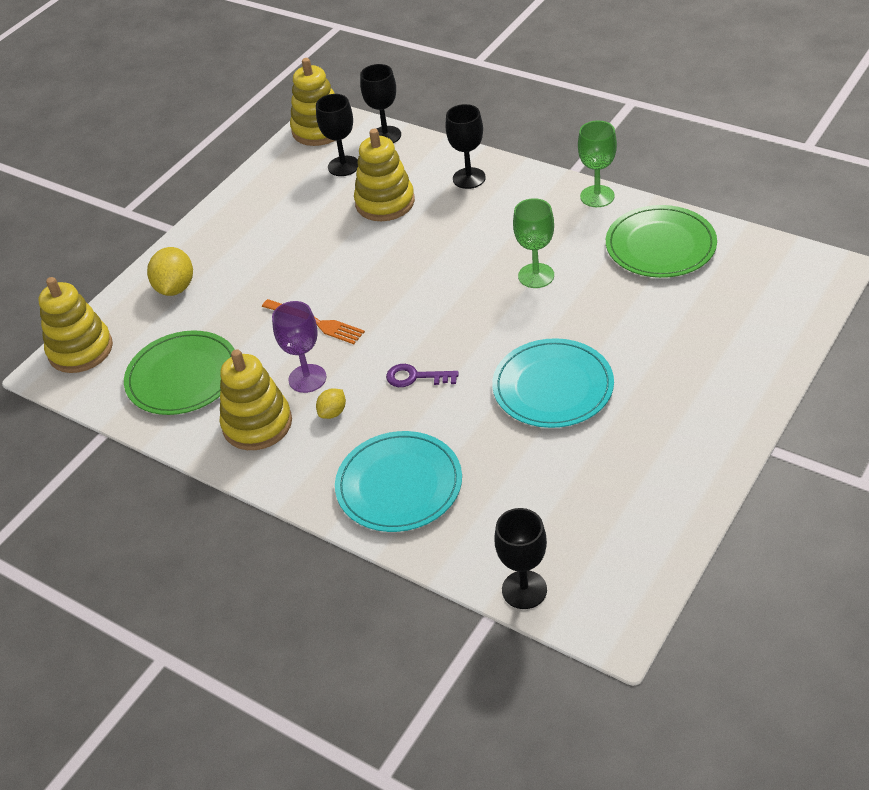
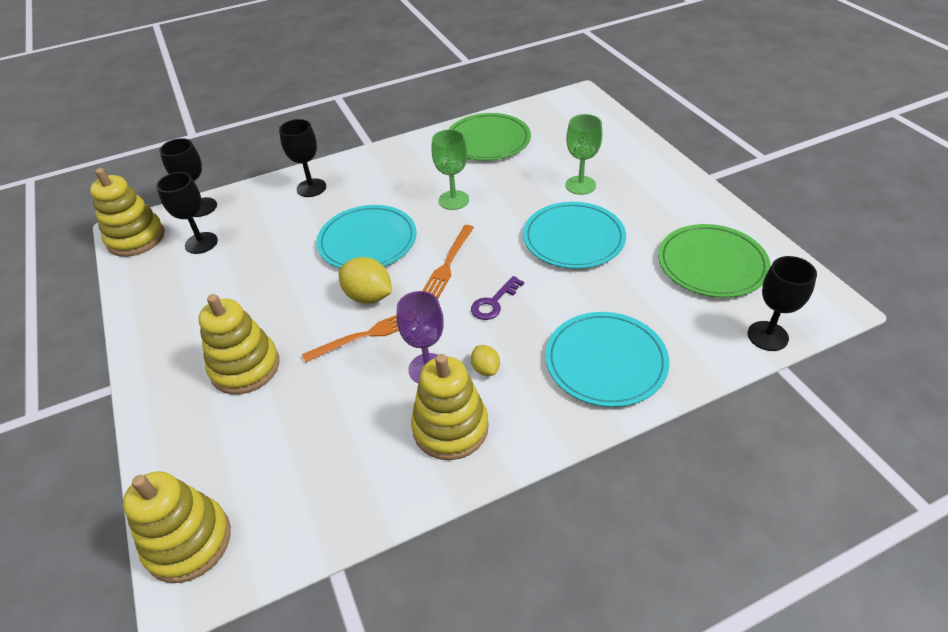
camera: 60 degrees left, 0 degrees up
(175, 288) = (200, 417): yellow lemon -> yellow lemon (368, 296)
(183, 376) = (329, 461): green plate -> green plate (712, 264)
(385, 203) = (277, 238): yellow stacking toy -> yellow stacking toy (245, 367)
(428, 255) = (367, 241): none -> turquoise plate
(442, 321) = (448, 263): none -> orange fork
(597, 196) = (409, 144): green goblet -> green goblet (580, 185)

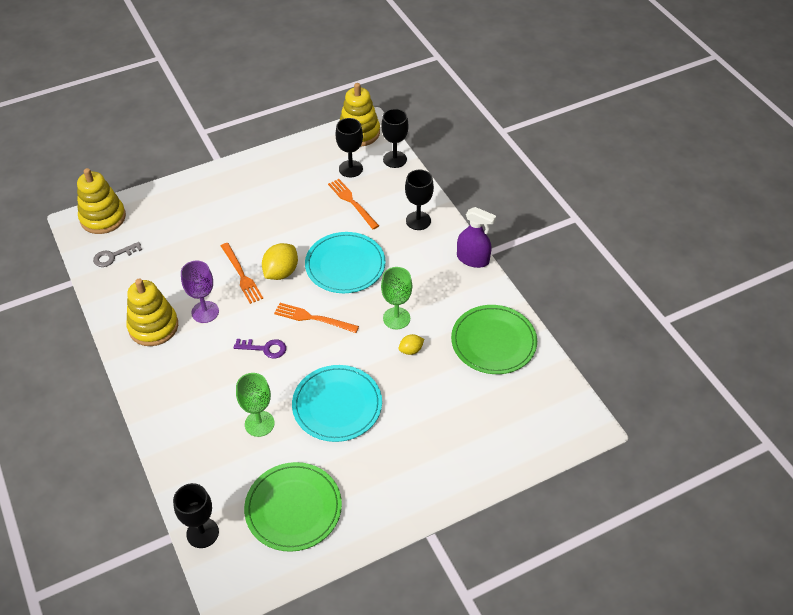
camera: 85 degrees right, 5 degrees up
(245, 367) = (222, 217): yellow stacking toy -> none
(263, 239) = (352, 202): none -> orange fork
(290, 508) = (113, 256): none -> grey key
(378, 152) = (473, 259): none -> purple spray bottle
(485, 369) = (199, 344): yellow lemon -> yellow lemon (411, 350)
(494, 302) = (265, 348): purple key -> purple key turned 150 degrees clockwise
(580, 185) = (415, 415): green goblet -> green goblet (259, 423)
(605, 361) = (194, 417): turquoise plate -> none

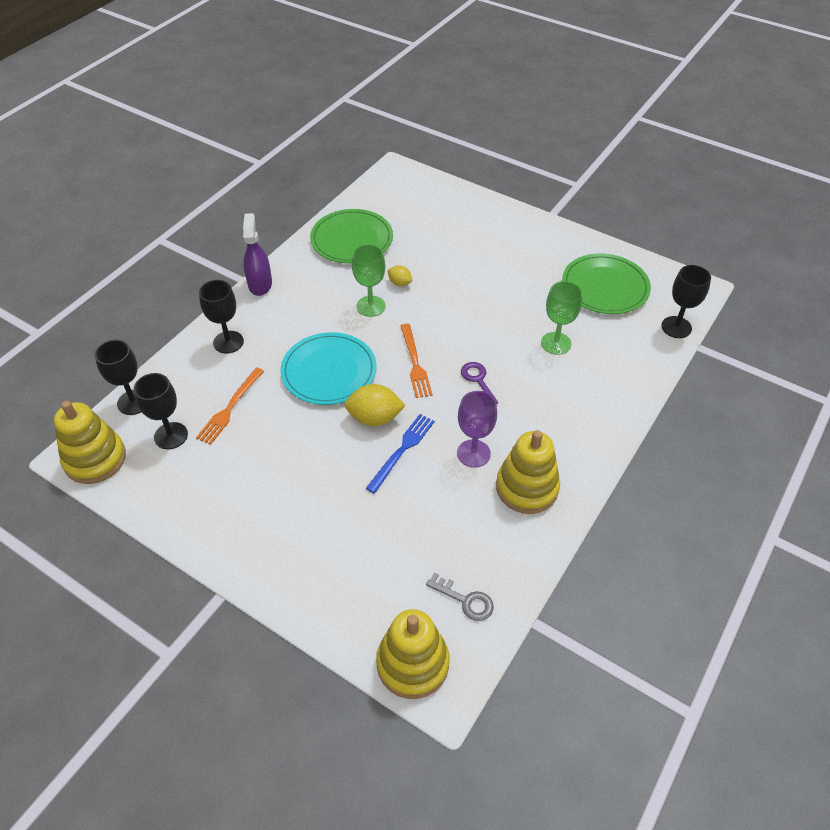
camera: 120 degrees left, 0 degrees up
(241, 275) = (402, 450): orange fork -> blue fork
(337, 405) = (494, 304): turquoise plate -> none

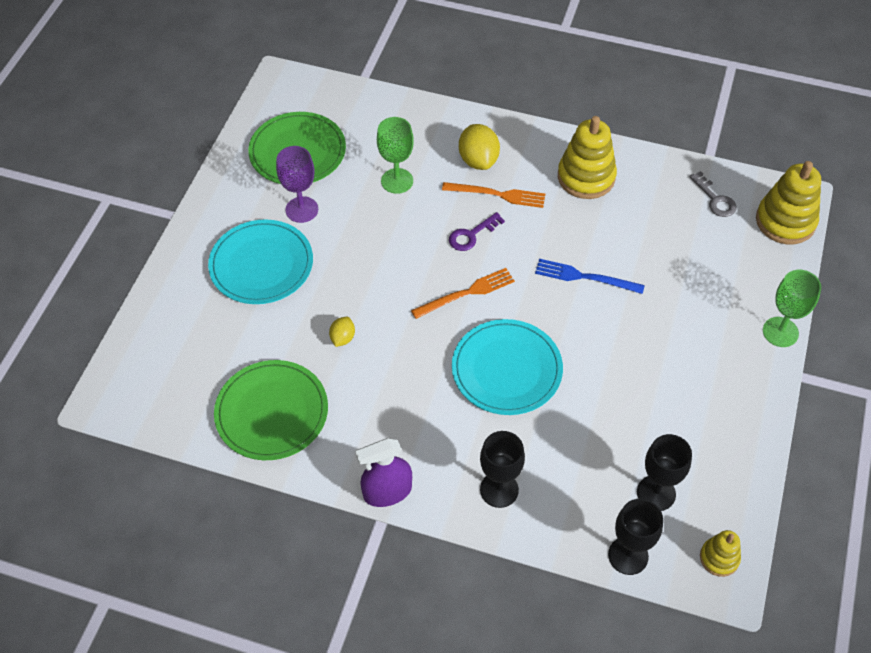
camera: 105 degrees left, 5 degrees up
(95, 459) = (719, 558): yellow stacking toy -> yellow stacking toy, size x0.55
(230, 408) = (595, 449): orange fork -> orange fork (497, 195)
(371, 306) = (391, 357): green goblet -> green goblet (780, 332)
(374, 418) = (554, 310): yellow lemon -> yellow lemon (478, 160)
(465, 600) = (715, 199): grey key -> grey key turned 135 degrees clockwise
(473, 453) = (564, 221): purple goblet -> purple goblet (302, 209)
(486, 251) = (261, 264): none -> turquoise plate
(676, 327) = (343, 93): black goblet -> none

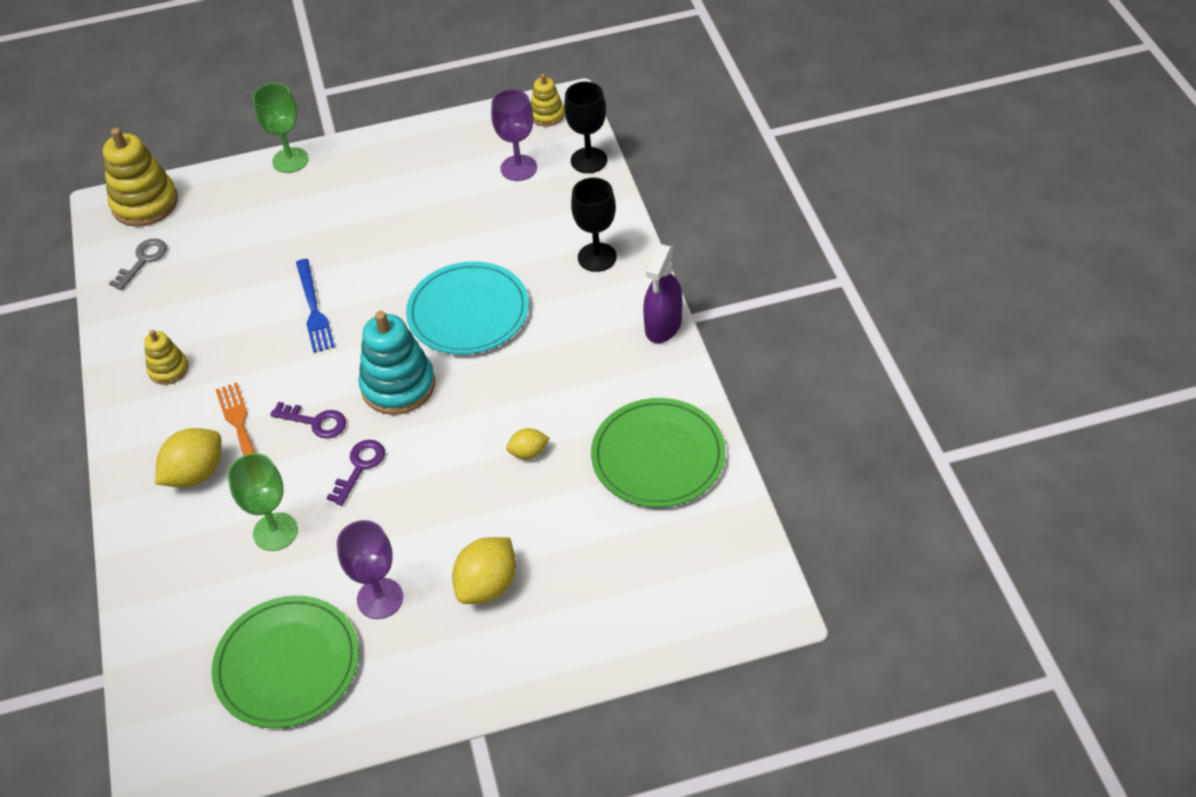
camera: 120 degrees left, 5 degrees down
(261, 264) = (487, 585): turquoise plate -> yellow lemon
(387, 492) = (663, 325): purple spray bottle -> purple spray bottle turned 75 degrees clockwise
(411, 242) = (360, 467): none -> purple key
(466, 293) = (398, 386): orange fork -> turquoise stacking toy
(586, 177) = (168, 369): yellow stacking toy -> yellow stacking toy, size x0.55
(656, 493) = (518, 168): black goblet -> purple goblet

